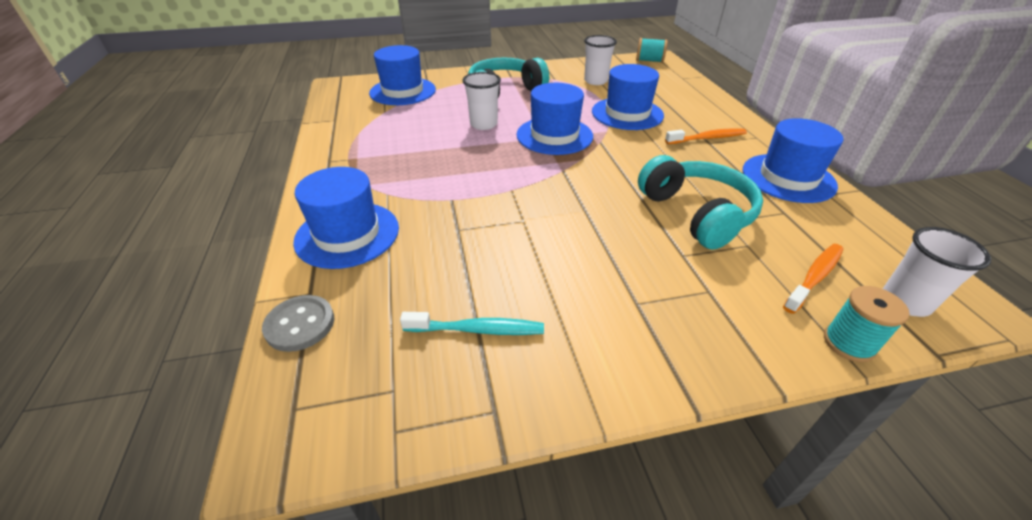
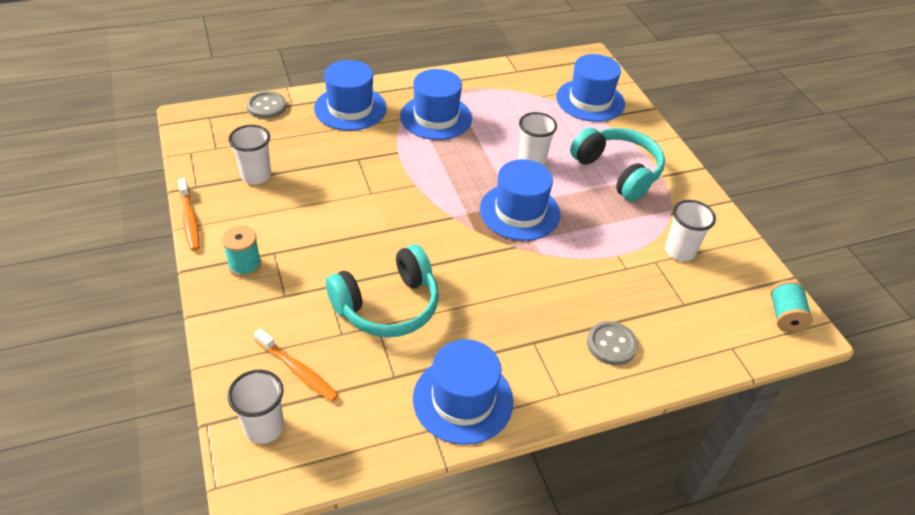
camera: 80 degrees right, 5 degrees up
(477, 329) = (256, 176): turquoise toothbrush -> white cup
(627, 113) = (590, 274): blue hat -> blue hat (436, 117)
(697, 113) = (611, 344): none -> grey button
(707, 138) = (543, 342): orange toothbrush -> orange toothbrush (189, 220)
(848, 343) = (224, 368): turquoise spool -> turquoise spool (245, 265)

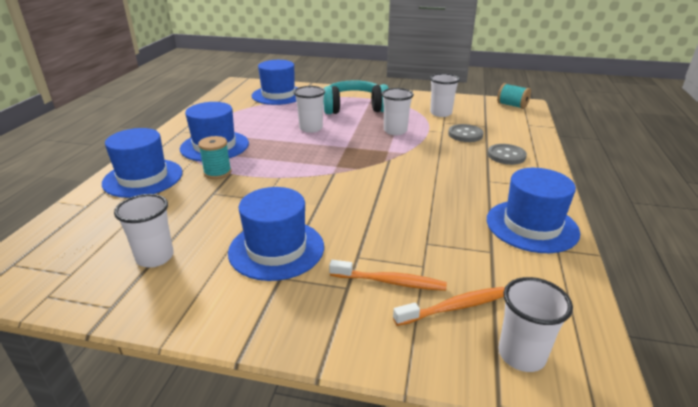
camera: 55 degrees left, 15 degrees down
(189, 220) = (160, 329): orange toothbrush -> orange toothbrush (390, 282)
(245, 265) = (278, 303): turquoise spool -> turquoise spool (217, 173)
(266, 106) = (62, 221): grey button -> grey button (465, 134)
(387, 305) = (407, 231): turquoise headphones -> none
(519, 212) = (356, 147): blue hat -> blue hat (276, 249)
(588, 227) = (395, 131): none -> white cup

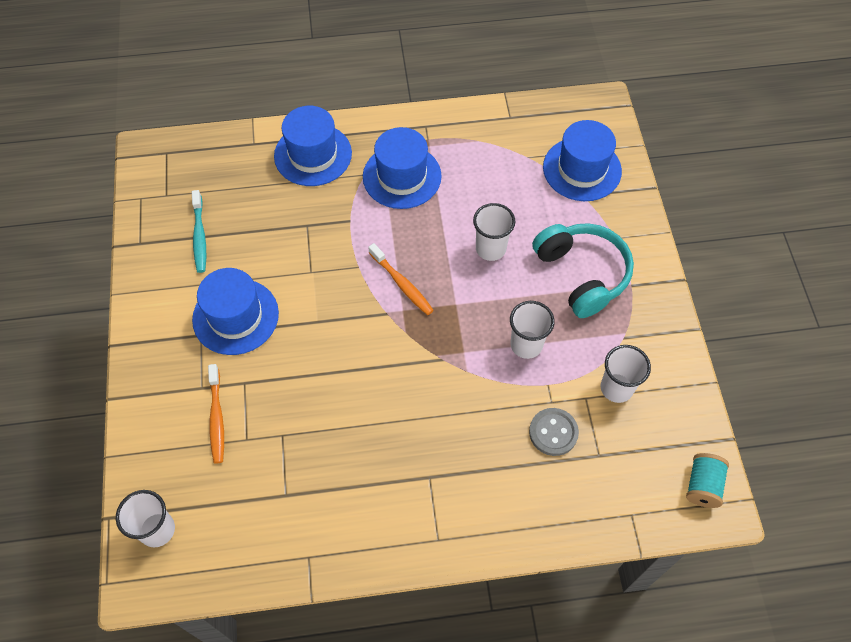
camera: 70 degrees right, 30 degrees up
(155, 257) = (199, 236): white cup -> turquoise toothbrush
(217, 173) = (346, 209): turquoise spool -> none
(454, 307) = (198, 474): orange toothbrush -> orange toothbrush (402, 284)
(506, 156) = (506, 491): grey button -> none
(532, 226) = (343, 530): blue hat -> none

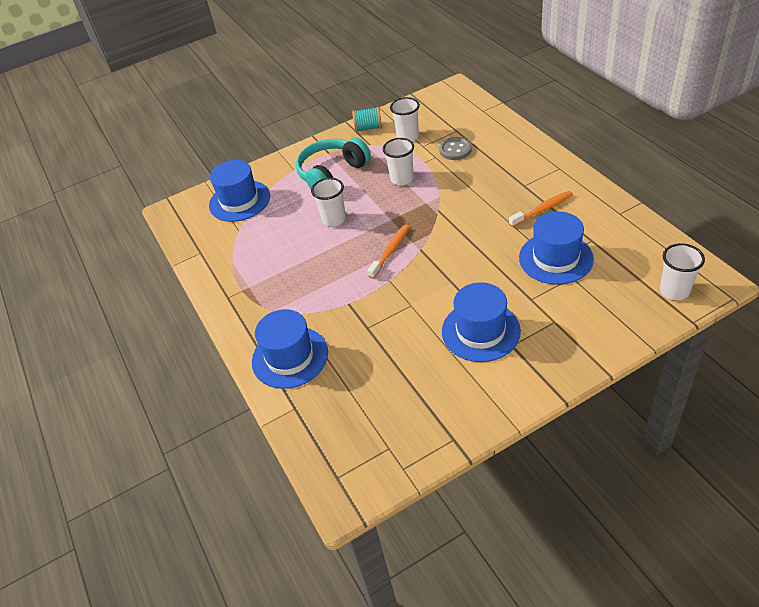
camera: 105 degrees left, 15 degrees down
(199, 236) = (419, 395): turquoise toothbrush -> none
(217, 418) = (570, 300): orange toothbrush -> orange toothbrush (542, 209)
(402, 176) = (288, 290): blue hat -> blue hat (555, 258)
(702, 485) = (446, 95): turquoise spool -> turquoise spool (368, 128)

